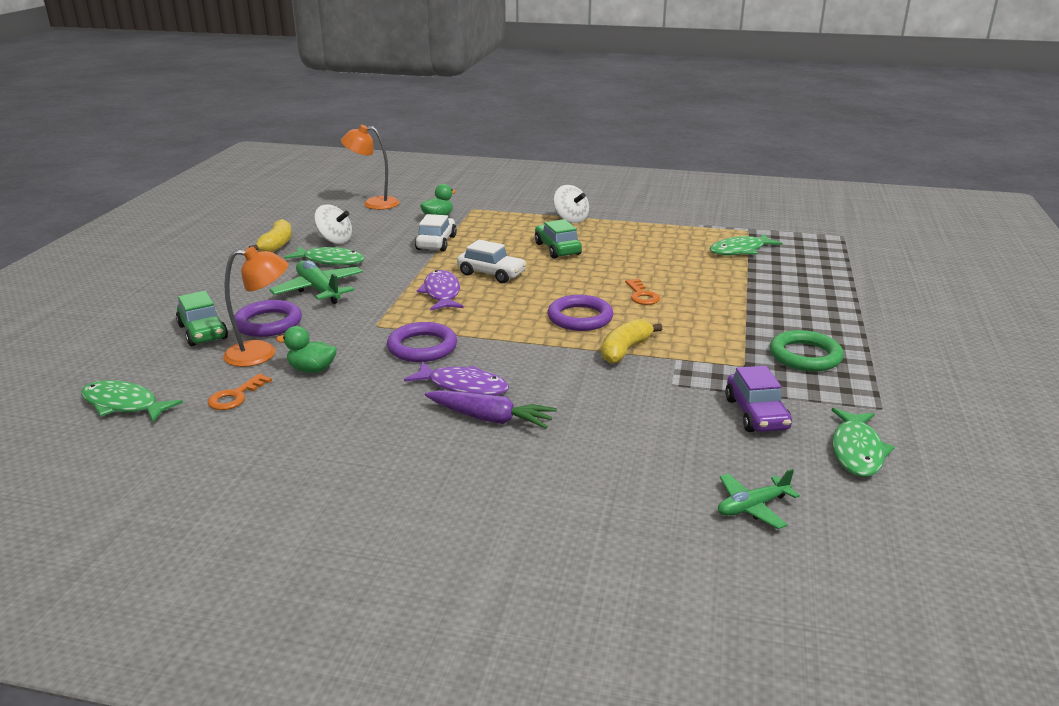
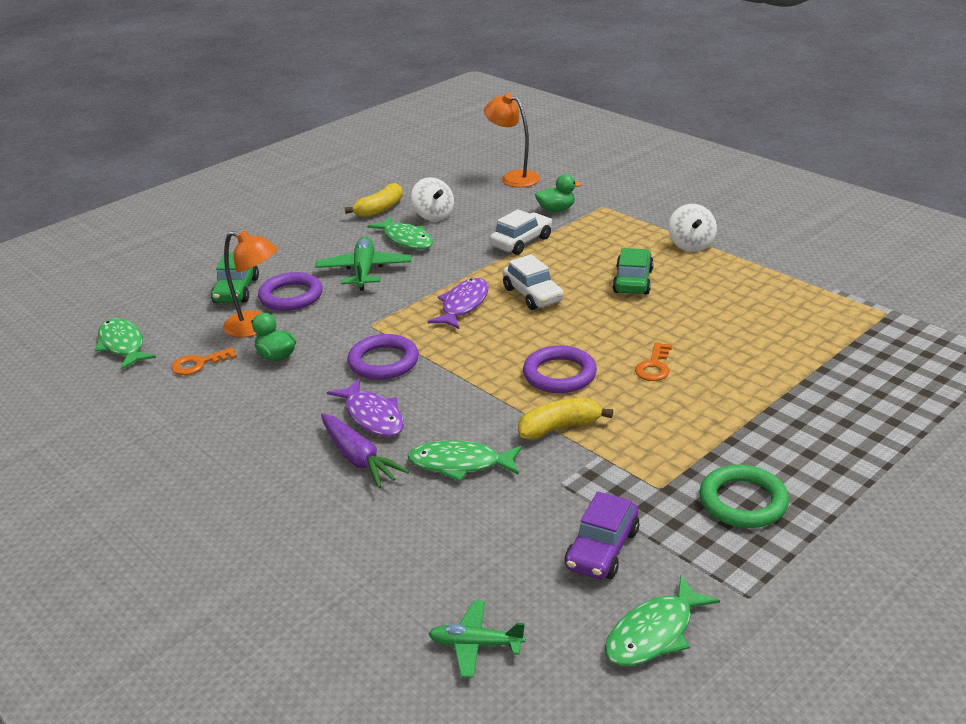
camera: 35 degrees right, 5 degrees up
(740, 250) = (841, 339): green fish -> green fish (460, 464)

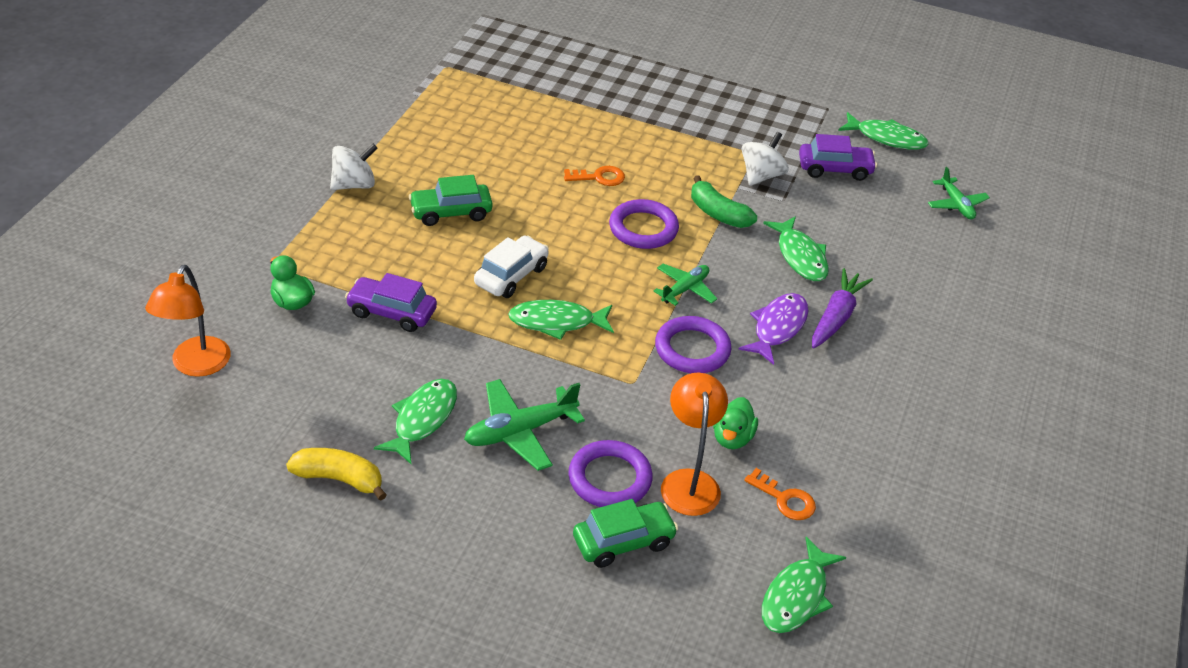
camera: 120 degrees left, 10 degrees up
(433, 216) = (343, 414): white spinning top -> white spinning top (761, 176)
(459, 377) = (685, 289): none -> green plane
(463, 305) = (556, 322): purple fish -> green fish
(521, 242) = (392, 312): white car -> purple car
(559, 428) = (718, 213): yellow banana -> green banana
(743, 501) = (742, 117): green ring -> none

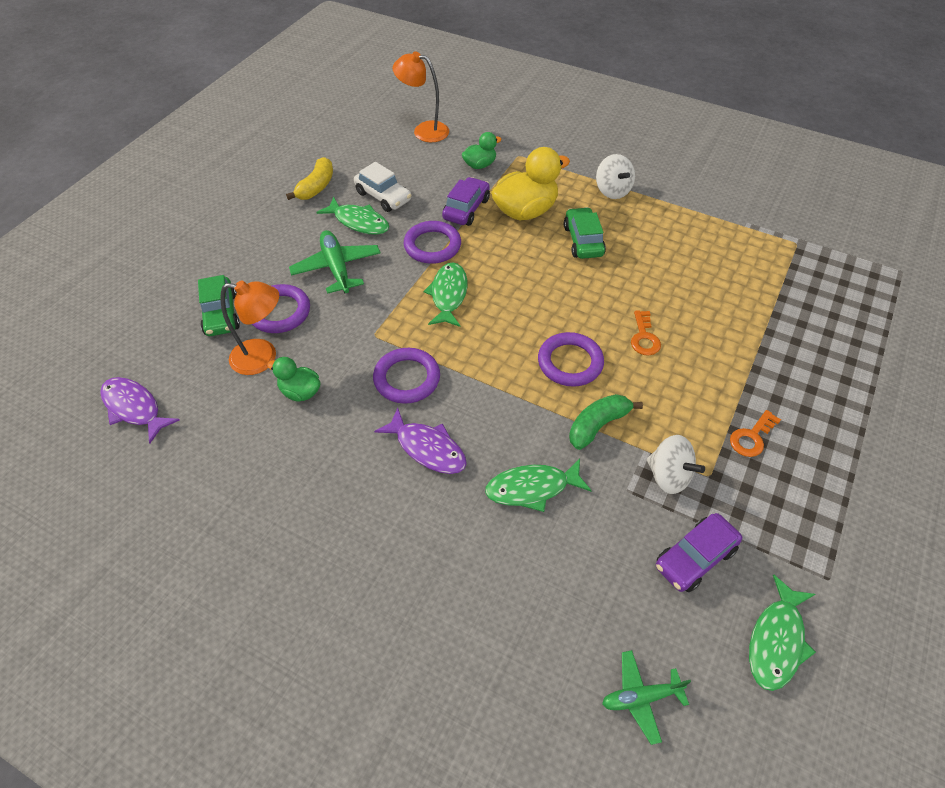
camera: 100 degrees right, 10 degrees up
(396, 258) = (525, 211): none -> yellow duck
(468, 341) = (432, 246): none -> purple ring
(511, 276) = (505, 272): white car -> white car (383, 196)
(685, 289) = (484, 383): green plane -> none
(785, 499) = (226, 417): orange key -> orange key (751, 437)
(796, 596) = (134, 408): green fish -> purple fish
(835, 169) = (694, 558): purple car -> purple car turned 45 degrees clockwise
(836, 317) = (438, 503): purple carrot -> none

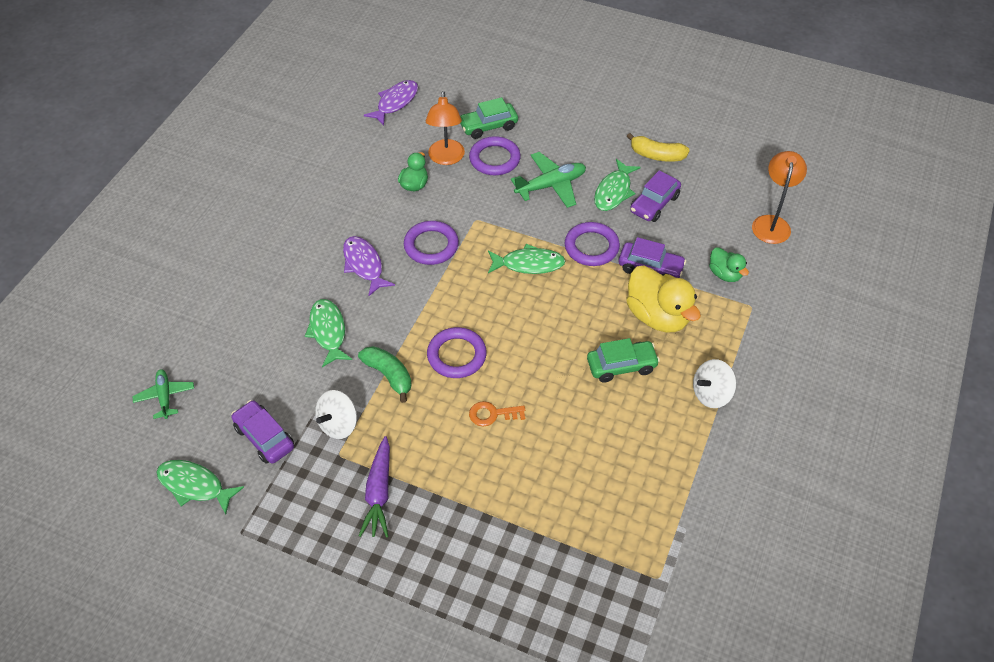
camera: 85 degrees right, 0 degrees up
(383, 196) = (654, 204): white car -> purple car
(427, 448) = (364, 265): purple fish -> purple fish turned 120 degrees clockwise
(751, 437) = (379, 493): orange key -> purple carrot

